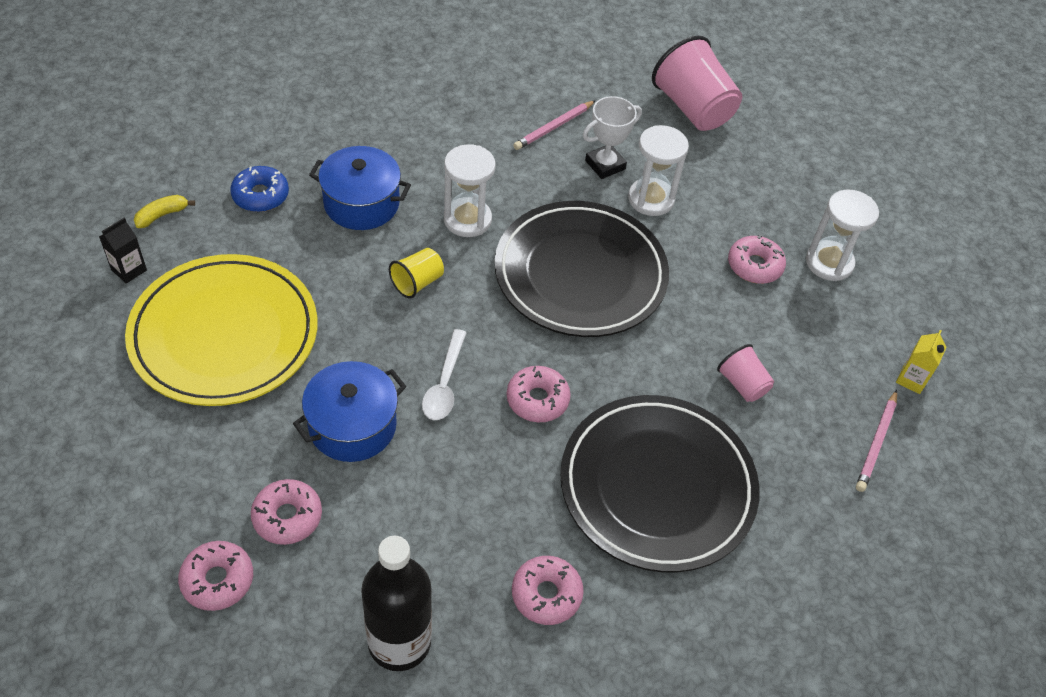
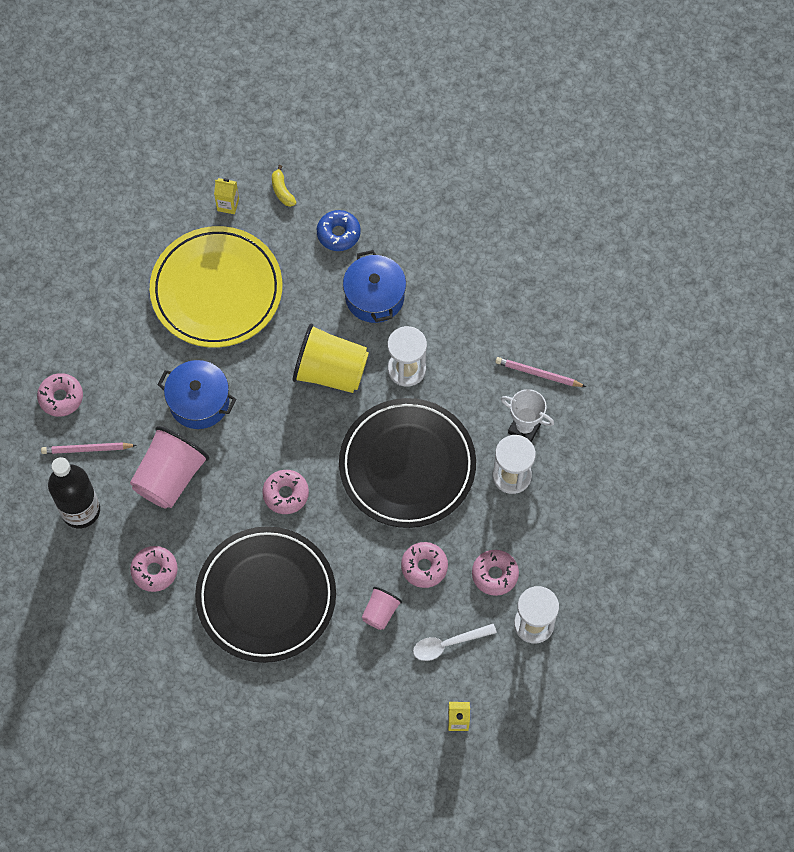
camera: 65 degrees right, 15 degrees up
(129, 270) = (228, 205): black carton -> yellow carton
(162, 215) = (282, 190): yellow banana -> yellow banana turned 135 degrees counterclockwise
(287, 517) = (119, 406): pink donut -> pink donut (424, 567)
(417, 282) = (331, 371): yellow cup -> yellow cup, size x1.94
(444, 384) = (262, 434): white spoon -> white spoon (448, 644)
(693, 109) = (632, 459): pink cup -> pink cup (170, 477)
(876, 443) = (386, 717): pink pencil -> pink pencil (87, 449)

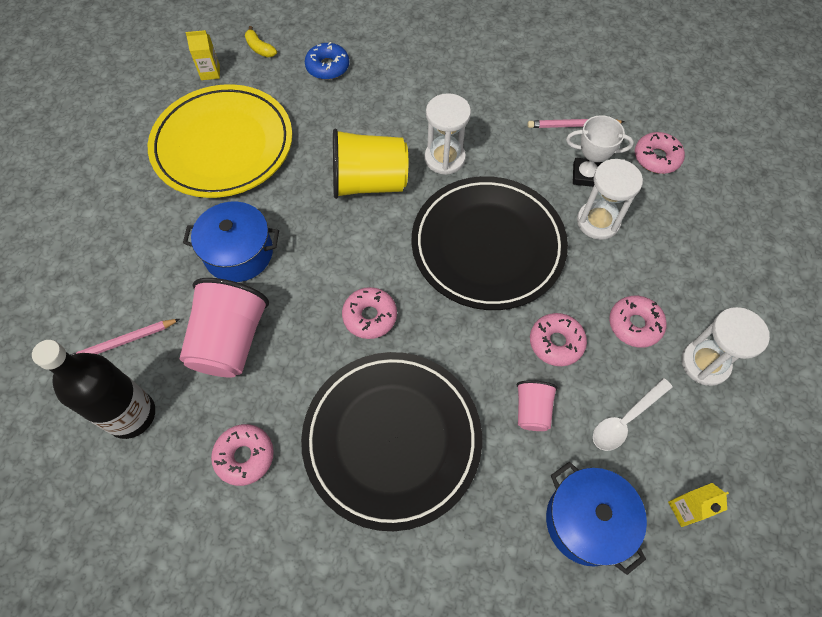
camera: 20 degrees left, 5 degrees down
(61, 397) = (77, 297): pink donut -> pink donut (656, 158)
(374, 297) = (385, 107): blue pot -> blue pot (587, 521)

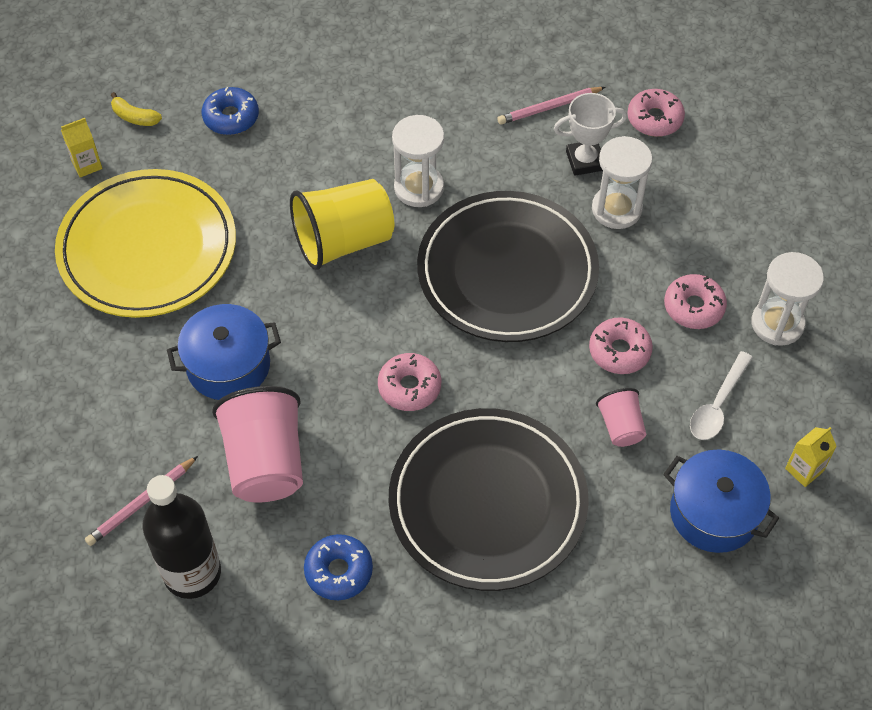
camera: 20 degrees left, 5 degrees down
(244, 456) = (338, 571): pink donut -> blue donut

